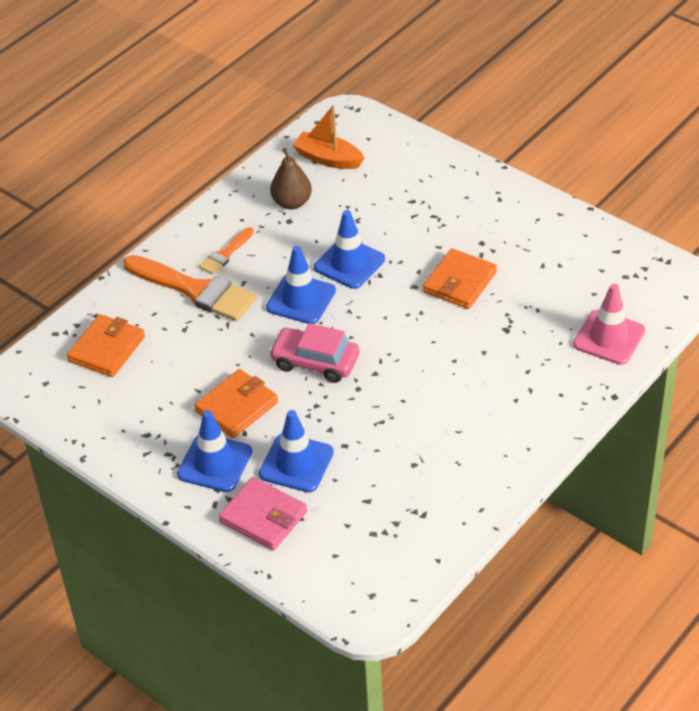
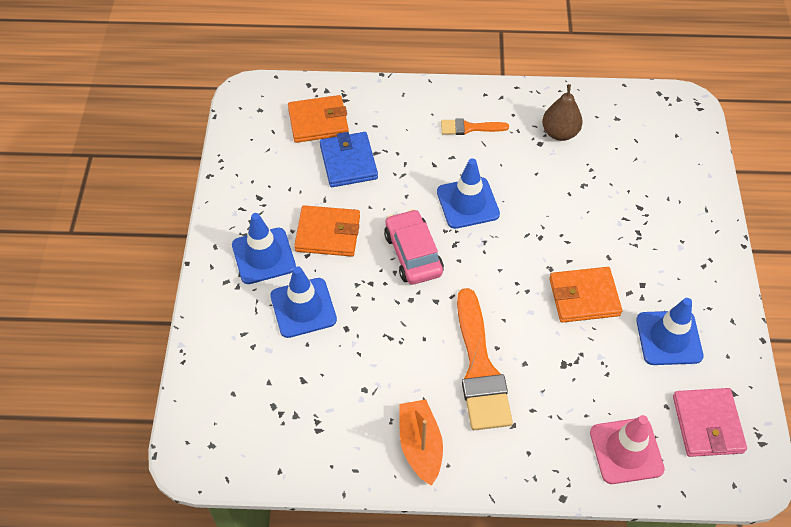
camera: 50 degrees right, 10 degrees up
(175, 352) = (348, 162): none -> blue wallet
(195, 290) = (418, 134): orange brush -> orange brush (480, 368)
(263, 517) = (236, 321): pink wallet -> pink wallet (707, 424)
(328, 159) = (628, 125): orange boat -> orange boat (420, 446)
(349, 263) = (533, 209): blue traffic cone -> blue traffic cone (669, 338)

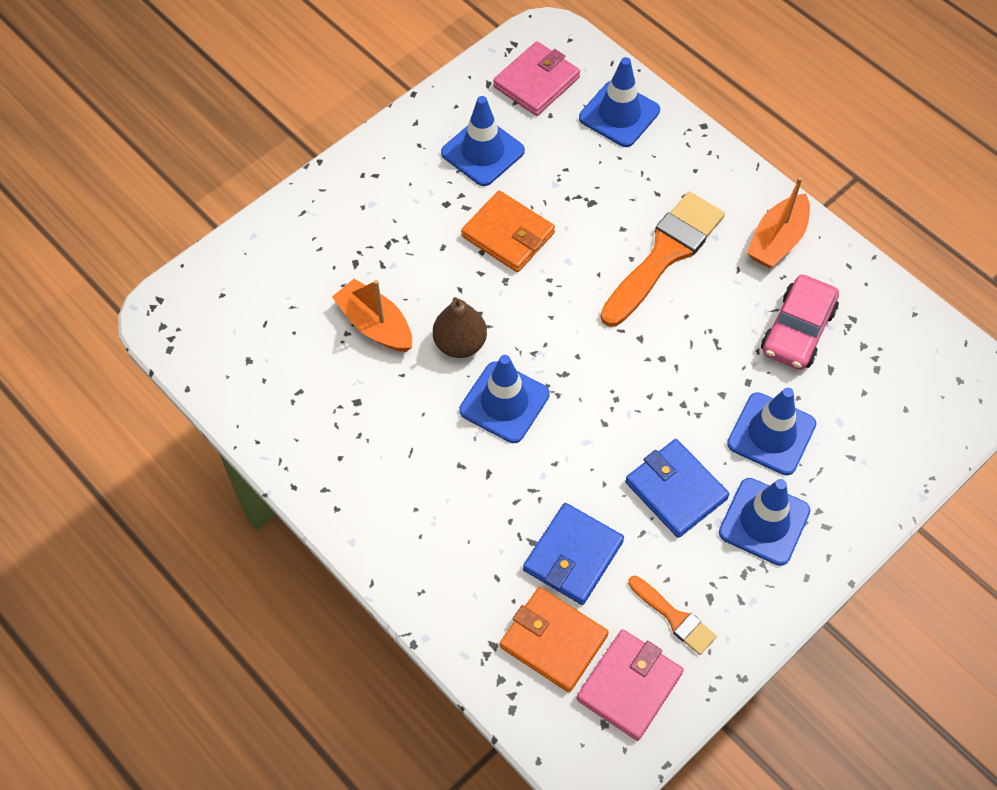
camera: 135 degrees left, 5 degrees up
(263, 131) = (629, 686): none -> pink wallet
(328, 233) = (675, 490): orange wallet -> blue wallet
(413, 254) = (614, 398): pink car -> pink car (797, 330)
(469, 128) = (403, 482): orange brush -> orange brush (674, 617)
(559, 133) = (323, 395): brown pear -> brown pear (460, 343)
(583, 185) = (375, 325): none -> orange boat
(626, 451) = (619, 114): pink traffic cone -> blue traffic cone

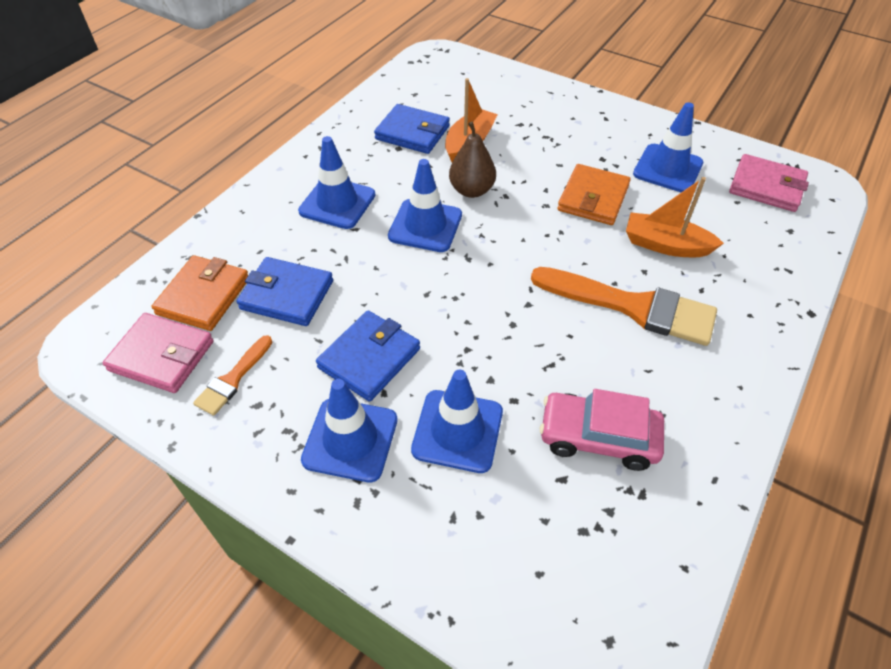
camera: 75 degrees right, 10 degrees down
(332, 380) = (412, 133): none -> blue wallet
(619, 114) = (774, 246): blue traffic cone -> blue traffic cone (337, 203)
(777, 240) = (706, 400): orange boat -> orange boat (665, 245)

